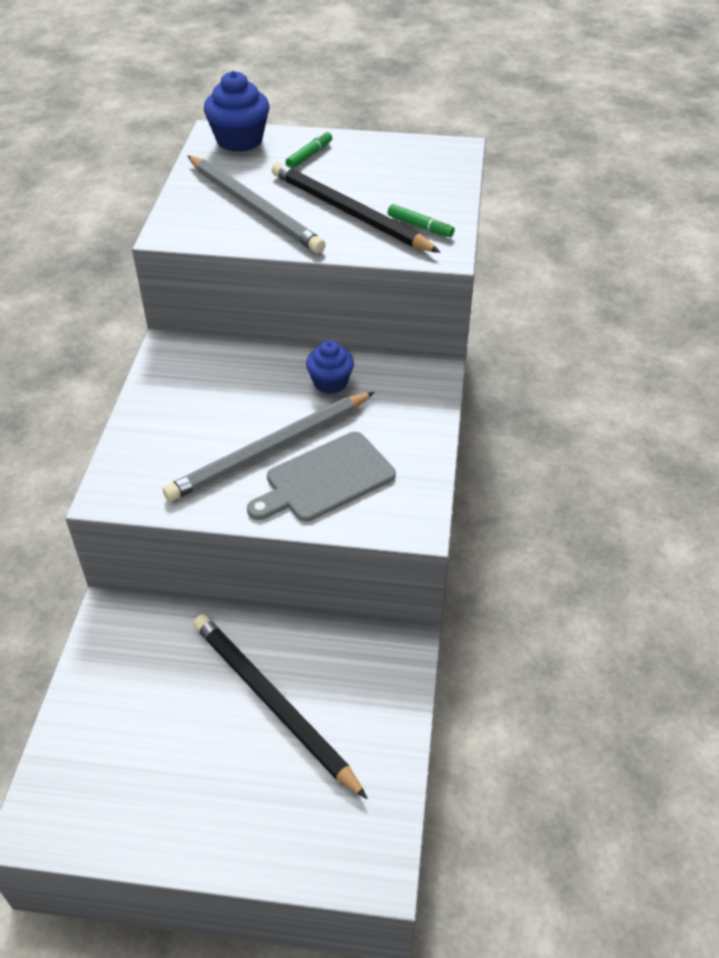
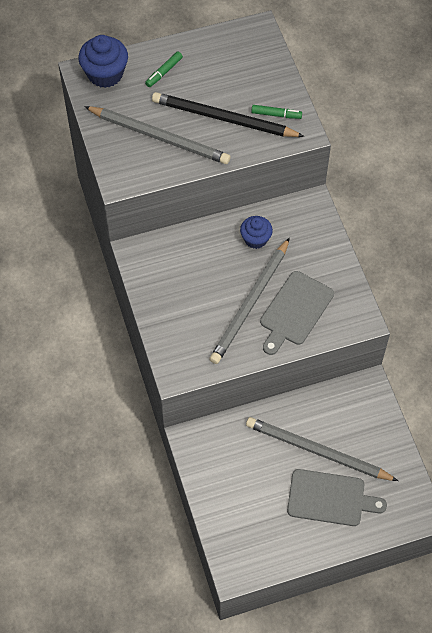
camera: 25 degrees left, 15 degrees up
(247, 779) = (330, 498): none -> grey cutting board
(273, 703) = (317, 451): black pencil -> grey pencil
(309, 155) = (164, 72): green marker -> green marker turned 150 degrees counterclockwise

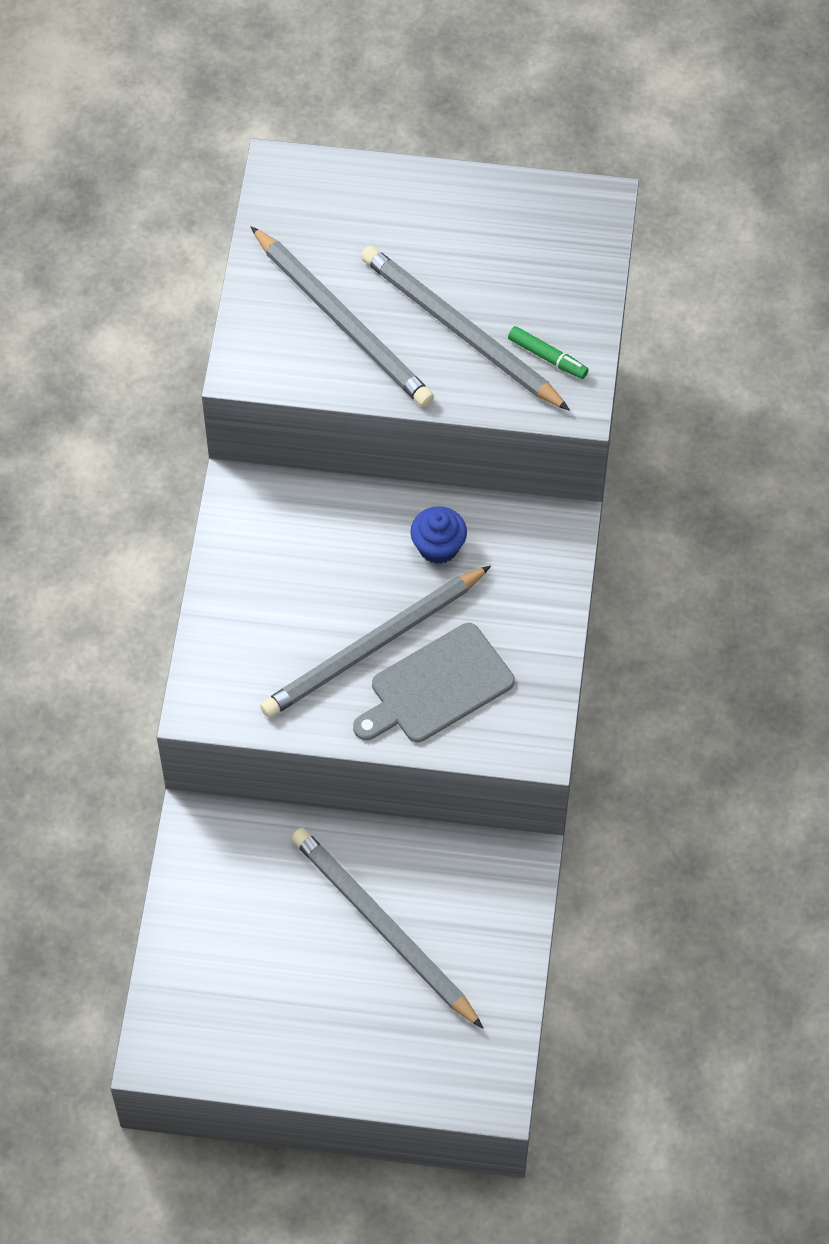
camera: 25 degrees right, 0 degrees up
(105, 74) = (313, 185): blue cupcake -> none
(164, 72) = (407, 218): green marker -> none
(224, 119) = (460, 331): black pencil -> grey pencil
(330, 498) = (362, 1008): grey cutting board -> none

